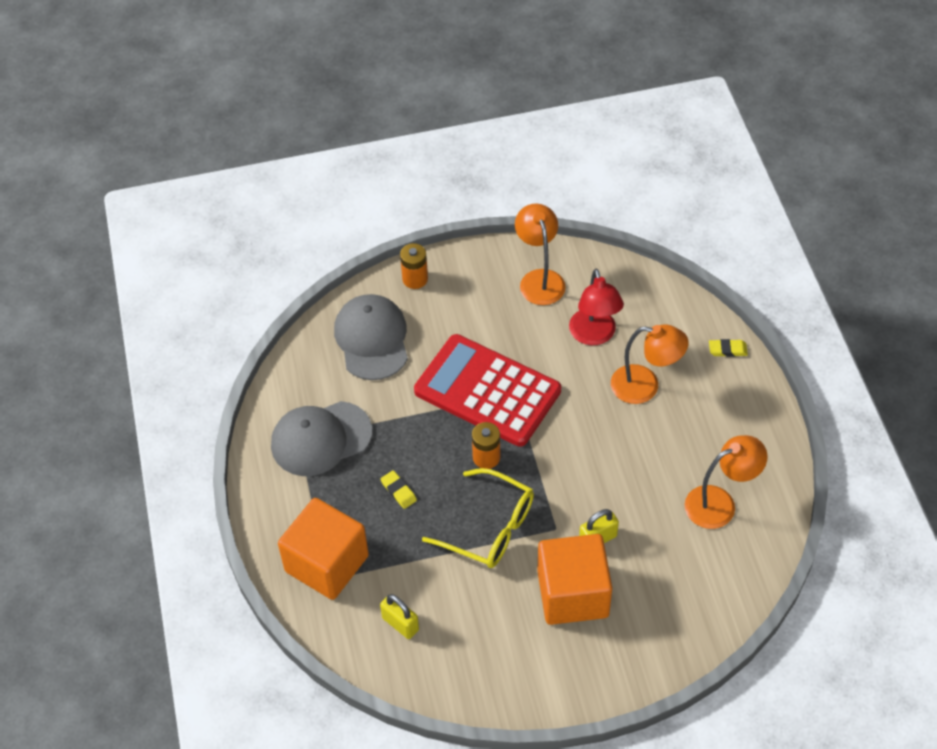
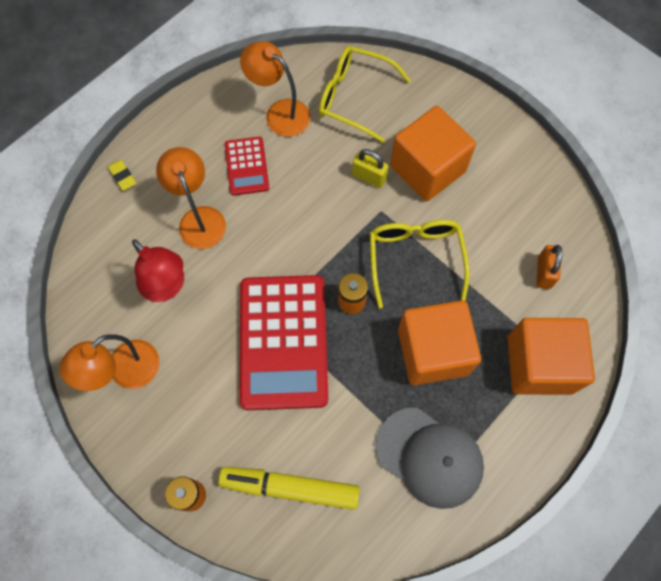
camera: 125 degrees left, 15 degrees up
(372, 339) = (290, 488): grey cap -> yellow marker
(398, 491) = (433, 351): yellow eraser -> orange cube
(400, 624) = (544, 272): yellow padlock -> orange padlock
(594, 335) = (167, 287): red lamp -> red lamp turned 90 degrees clockwise
(676, 446) = (246, 166): none -> red calculator
(697, 577) = (354, 97): none -> yellow glasses

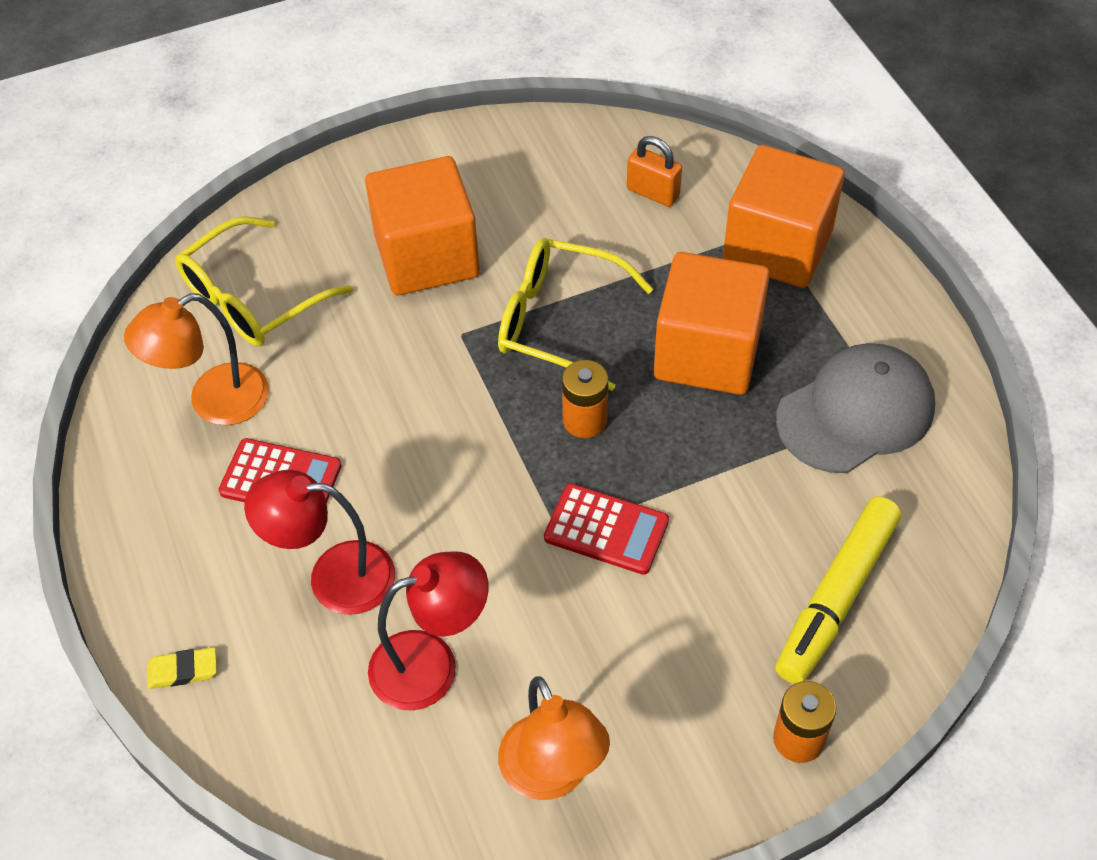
camera: 65 degrees left, 15 degrees down
(199, 218) = (334, 577): orange lamp -> red lamp
(283, 342) = (606, 530): red calculator -> red calculator, size x0.50
(369, 177) = (397, 329): yellow padlock -> none

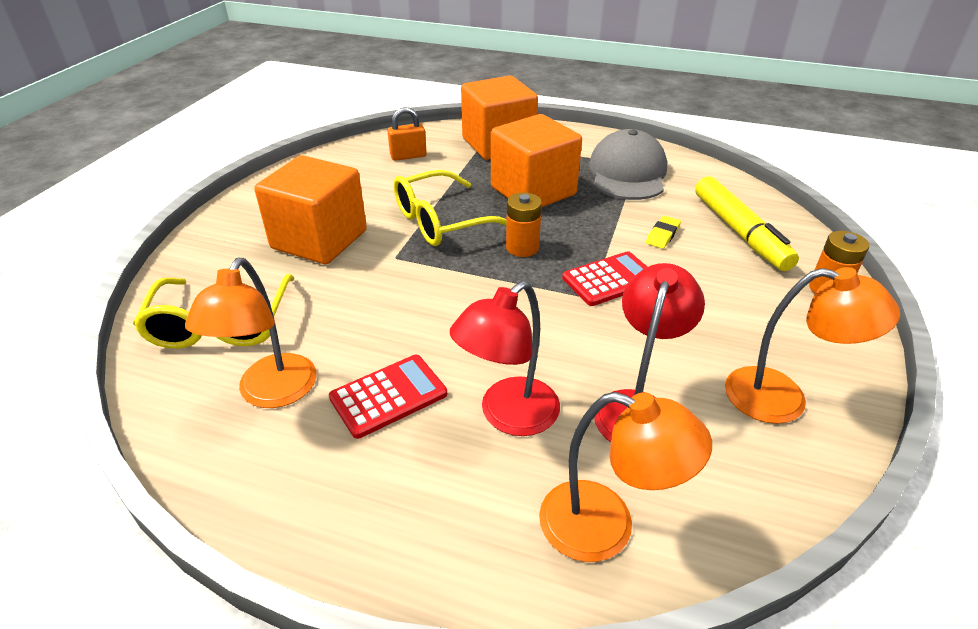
camera: 50 degrees left, 15 degrees down
(183, 670) = (494, 567): yellow eraser -> yellow eraser (662, 235)
(276, 719) = (606, 527): none -> orange lamp

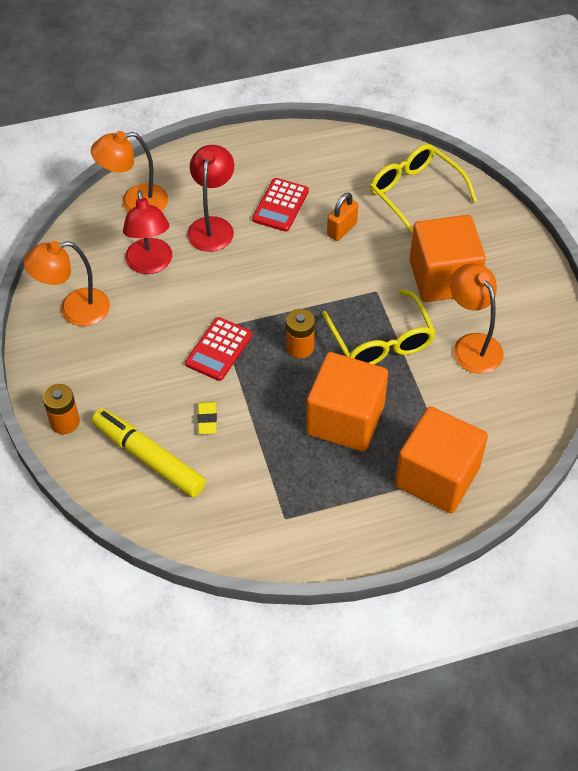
camera: 145 degrees right, 15 degrees up
(271, 393) = (338, 177): orange lamp -> orange lamp (472, 345)
(408, 156) = (495, 408): orange padlock -> orange padlock (342, 229)
(441, 222) = (381, 341): yellow glasses -> yellow glasses turned 135 degrees clockwise
(627, 173) = (284, 496): grey cap -> none

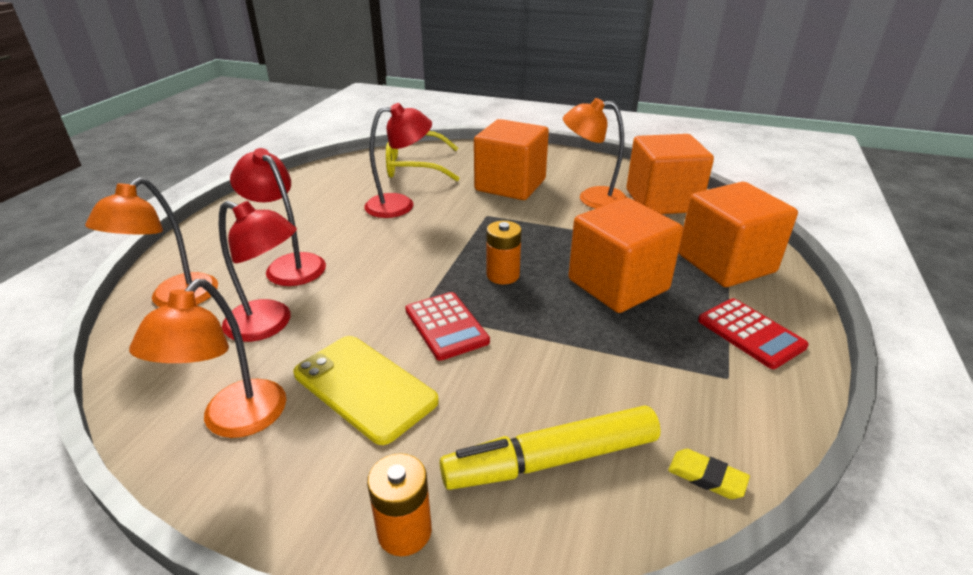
camera: 55 degrees left, 20 degrees down
(137, 346) = (364, 387): none -> yellow phone
(207, 419) = (535, 377): yellow eraser -> yellow eraser (707, 477)
(280, 205) = (328, 221): red calculator -> red calculator (750, 333)
(342, 229) = (400, 205): orange padlock -> red lamp
(381, 341) = (544, 233): yellow glasses -> none
(515, 396) = (662, 201): none -> orange cube

